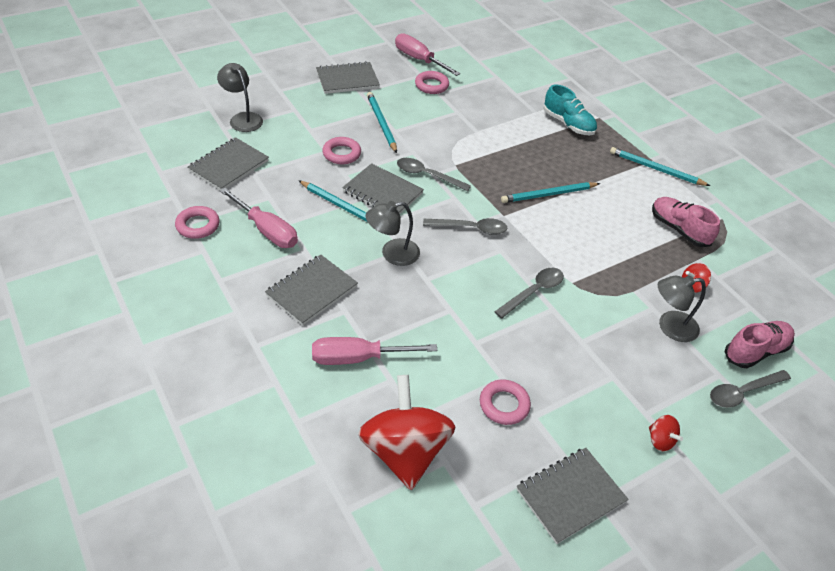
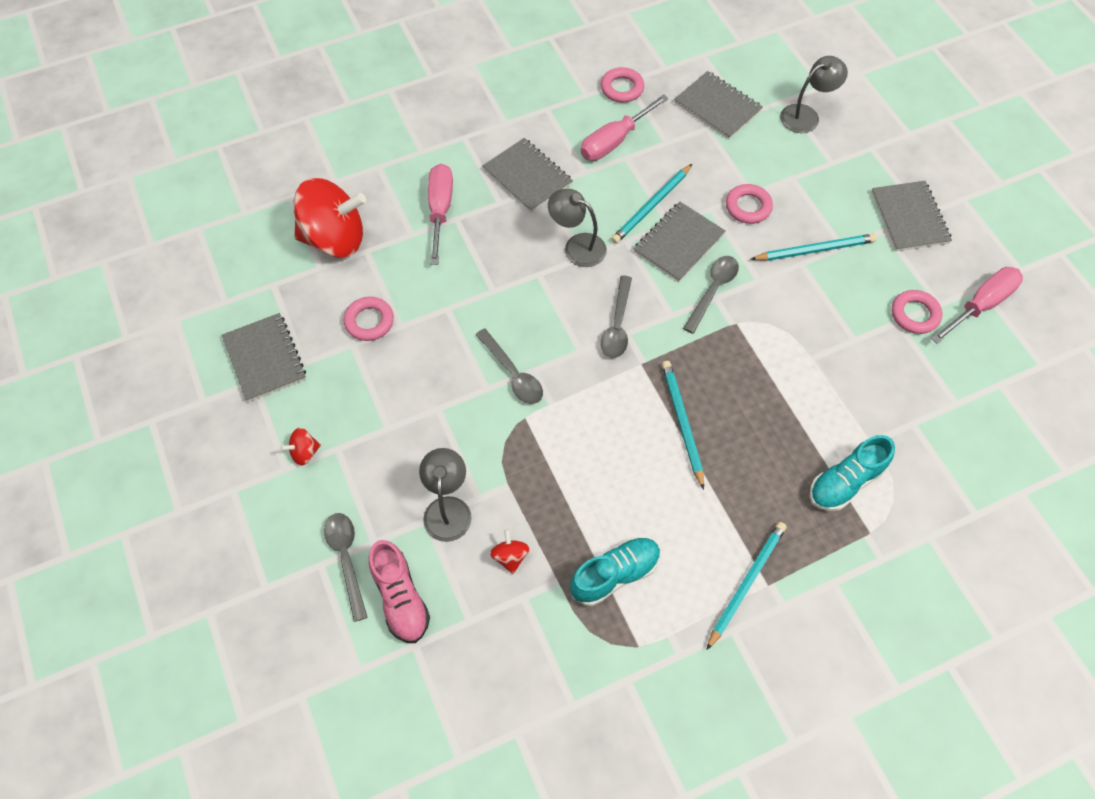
camera: 100 degrees right, 15 degrees up
(392, 254) = (577, 246): grey lamp -> grey lamp turned 45 degrees counterclockwise
(679, 229) = (615, 574): pink shoe -> turquoise shoe

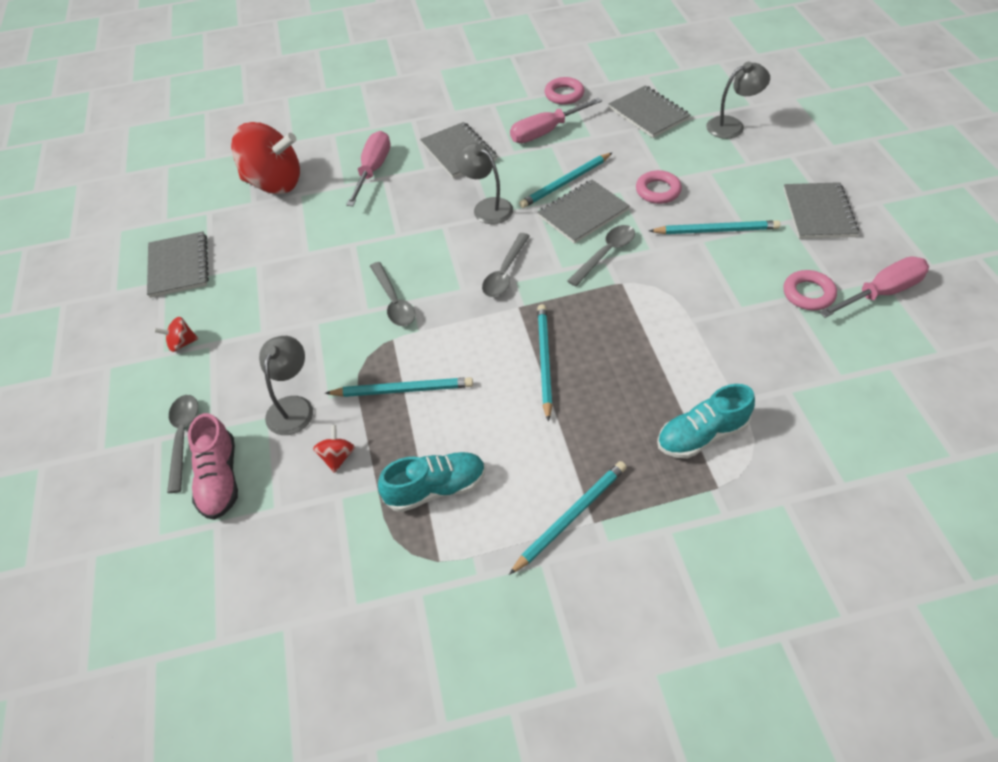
camera: 15 degrees right, 10 degrees down
(369, 321) = (280, 247): pink ring -> none
(552, 474) = (403, 390): none -> turquoise pencil

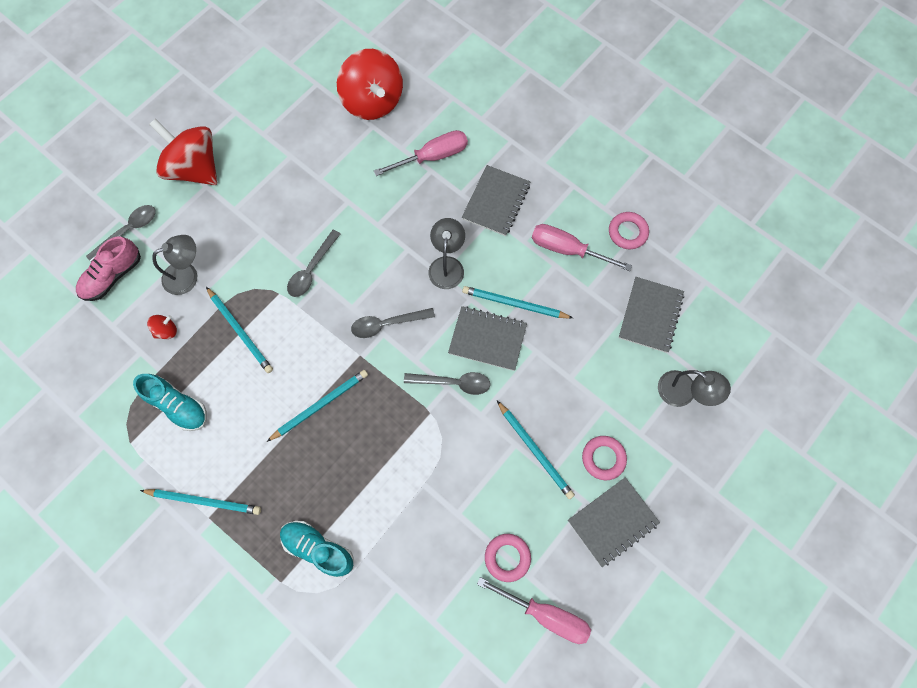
camera: 50 degrees right, 20 degrees up
(178, 266) = (255, 109): grey notebook -> none
(182, 343) = (195, 168): red spinning top -> red spinning top, size x2.47
(658, 191) = (553, 380): pink ring -> pink ring (603, 458)

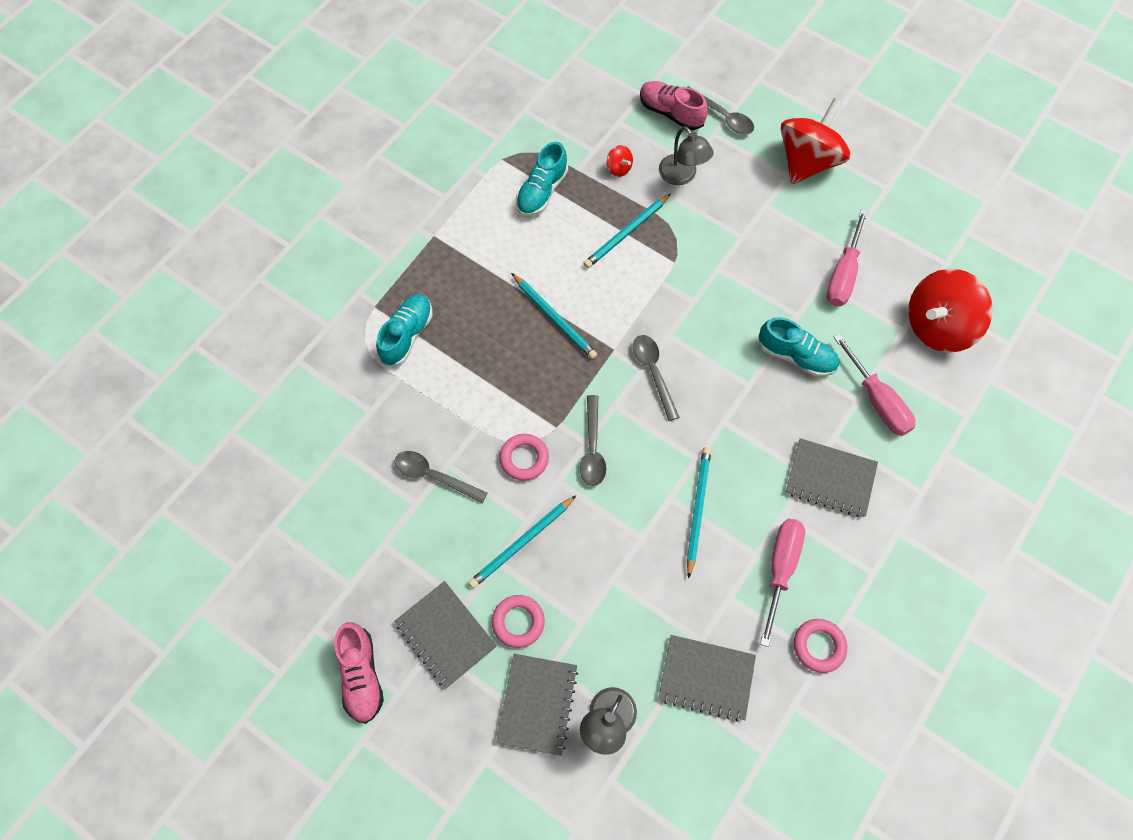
camera: 85 degrees right, 5 degrees down
(204, 501) = (449, 229): turquoise pencil -> none
(311, 269) = (707, 289): grey spoon -> grey spoon (434, 476)
(386, 209) = (796, 356): none -> turquoise shoe
(447, 265) = (735, 429): grey lamp -> none
(487, 339) = (649, 481): grey notebook -> grey notebook (537, 704)
(507, 557) = (403, 520): pink ring -> pink ring (524, 458)
(545, 614) = (344, 563): pink screwdriver -> pink screwdriver (843, 274)
(646, 598) = (361, 675): none -> pink shoe

